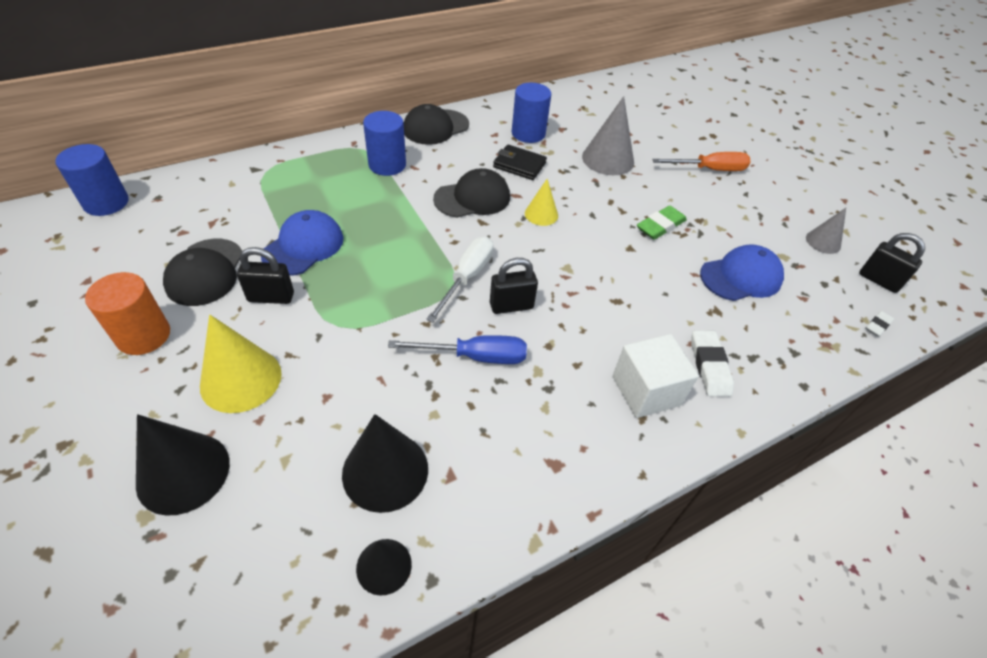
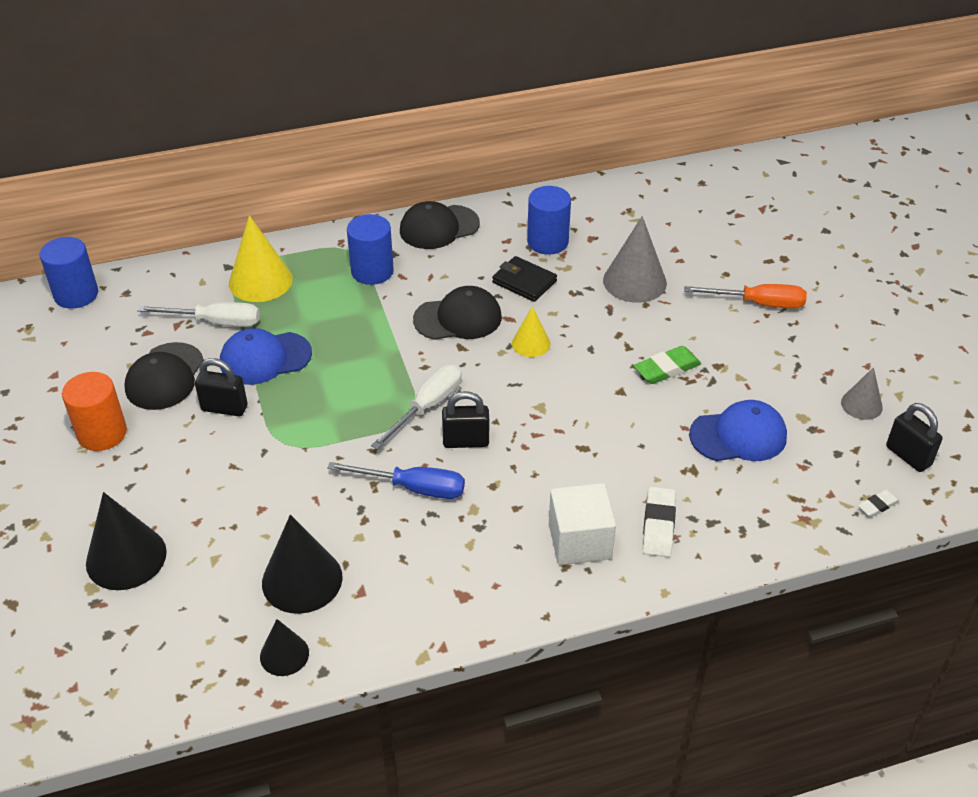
camera: 15 degrees right, 5 degrees down
(241, 379) = (185, 484): yellow cone -> yellow cone (260, 281)
(250, 218) = (215, 322): none -> white screwdriver
(303, 246) = (265, 358): blue cap -> blue cap turned 150 degrees counterclockwise

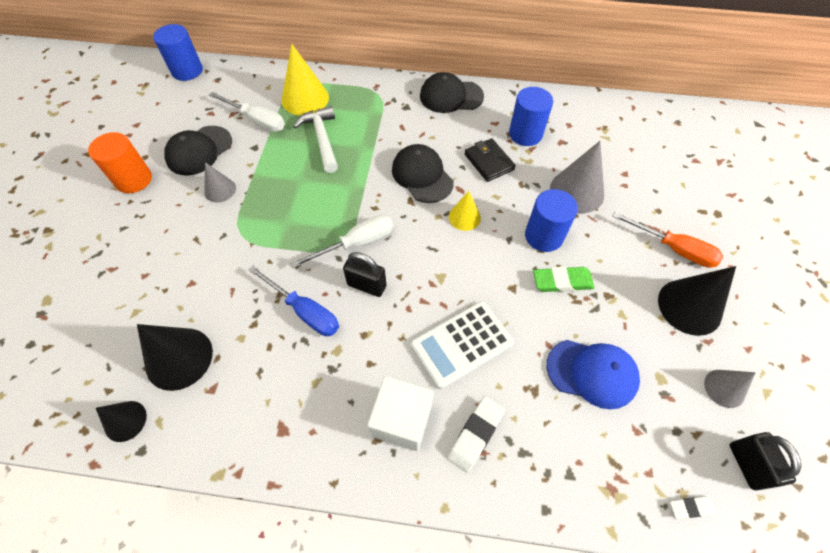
camera: 25 degrees right, 15 degrees up
(126, 557) = (82, 285): black cone -> black cone (689, 306)
(224, 408) = (220, 190): black padlock -> grey cone
(265, 358) = (270, 160): blue cap -> none
(313, 317) = (322, 138): none -> white hammer
(372, 271) = (383, 116): blue cylinder -> blue cylinder (543, 236)
(458, 318) = (422, 176): black cap -> black cap turned 135 degrees counterclockwise
(599, 457) = (462, 344): none -> white calculator

